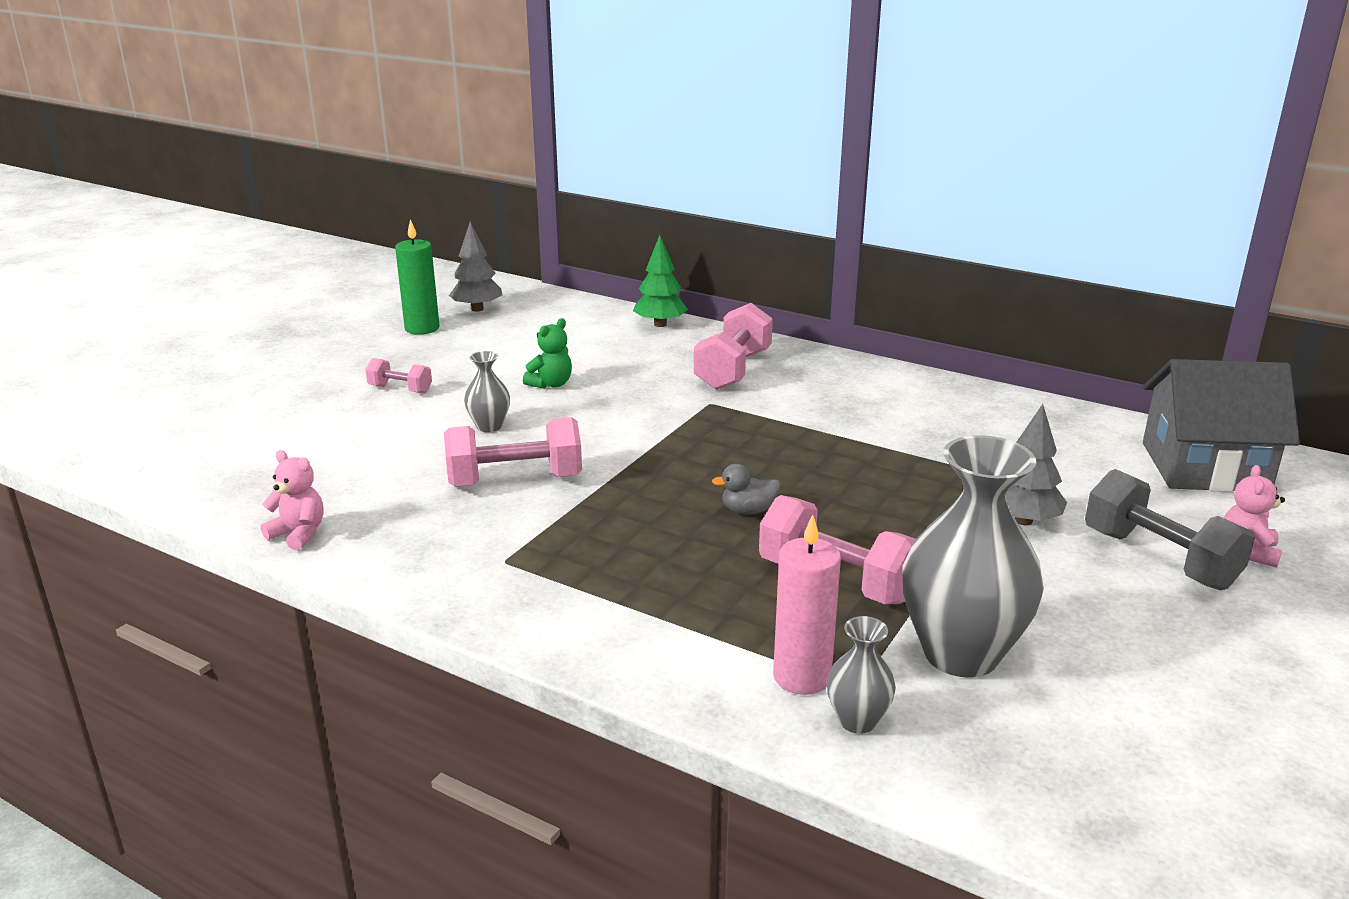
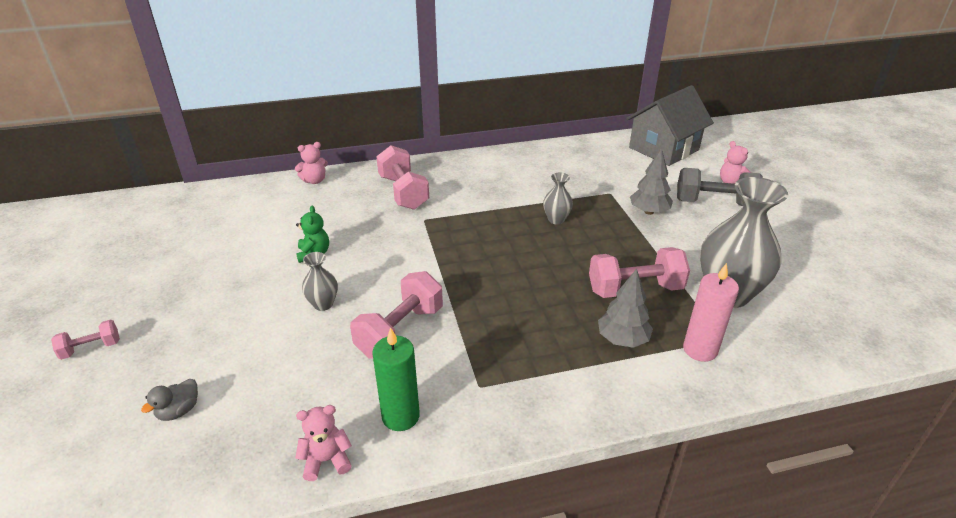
camera: 45 degrees left, 10 degrees up
(400, 389) = (215, 311): pink dumbbell -> pink dumbbell (91, 348)
(422, 328) = (151, 257): green candle -> green candle (400, 416)
(477, 309) = (170, 223): grey tree -> grey tree (622, 339)
(660, 324) = (314, 180): green tree -> pink teddy bear
(748, 510) = (542, 274): grey duck -> grey duck (179, 411)
(857, 721) = (748, 355): grey vase -> grey vase (556, 219)

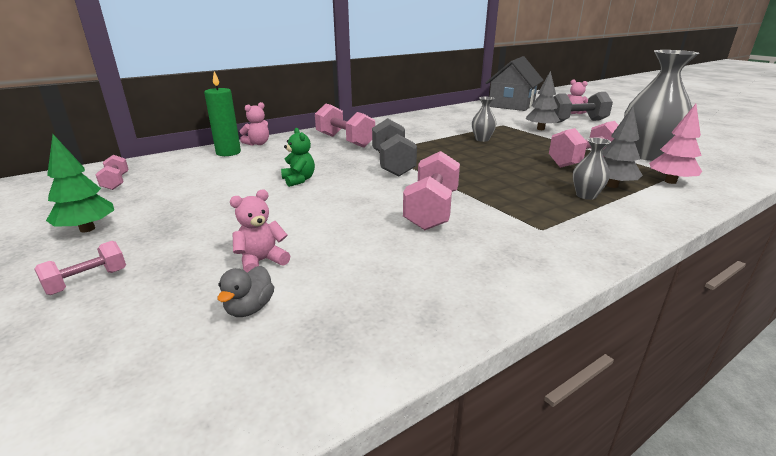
camera: 20 degrees left, 10 degrees down
(115, 284) = (87, 229): none -> green tree
(162, 221) = (116, 182): none -> pink dumbbell
(323, 304) = (340, 206): grey vase -> grey vase (586, 195)
(326, 460) = (463, 308): pink teddy bear -> pink teddy bear (261, 261)
(400, 416) = (498, 261): green candle -> green candle (228, 152)
(421, 246) = (393, 164): none -> grey dumbbell
(700, 349) = (670, 181): pink candle -> pink tree

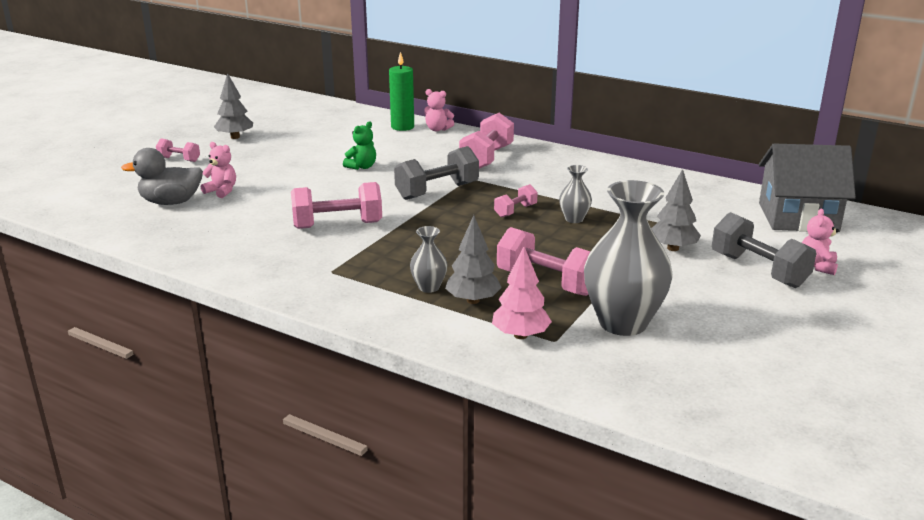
camera: 65 degrees right, 0 degrees up
(87, 229) = (235, 137): green tree -> grey tree
(116, 182) = (308, 117): pink dumbbell -> pink dumbbell (515, 211)
(249, 308) = (171, 202): grey duck -> grey duck, size x1.81

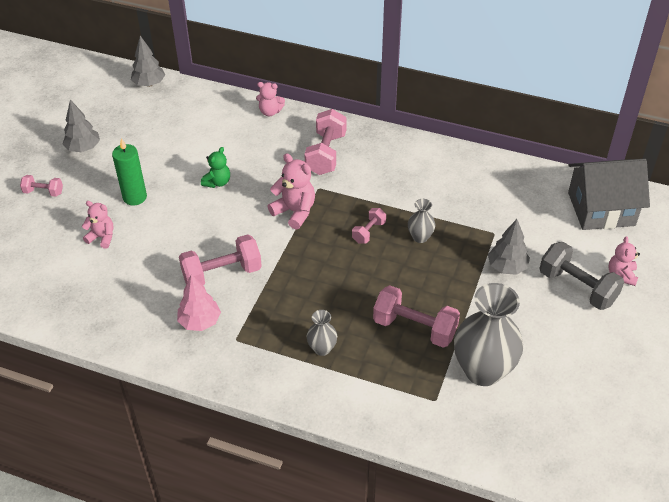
camera: 10 degrees left, 20 degrees up
(171, 202) = (62, 260): grey duck -> none
(402, 127) = (236, 112): green candle -> green candle (135, 197)
(437, 191) = (295, 212): grey dumbbell -> pink teddy bear
(473, 300) = (361, 360): grey tree -> grey tree (149, 84)
(520, 335) = (408, 398): pink tree -> pink tree (200, 322)

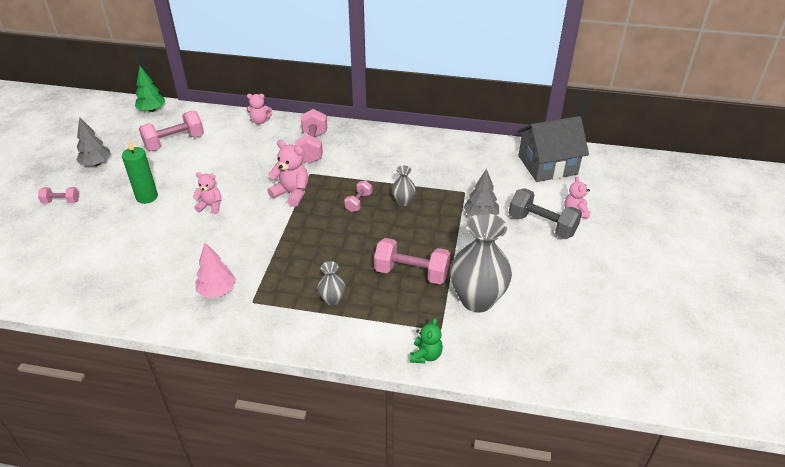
camera: 10 degrees left, 5 degrees down
(102, 237) = (119, 232): pink teddy bear -> pink teddy bear (210, 206)
(149, 84) = (152, 110): grey tree -> green tree
(217, 182) = (220, 178): green teddy bear -> green teddy bear (425, 355)
(222, 274) = (233, 249): pink dumbbell -> pink dumbbell (174, 142)

